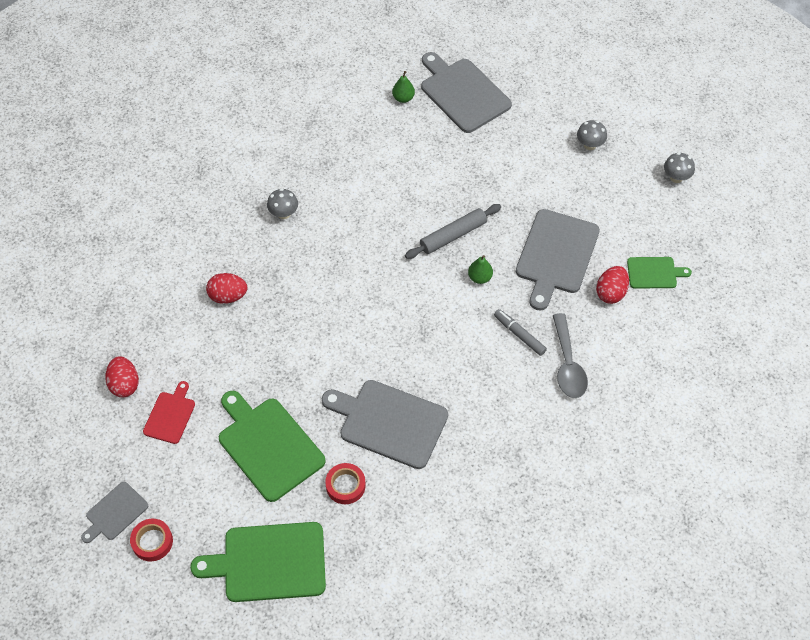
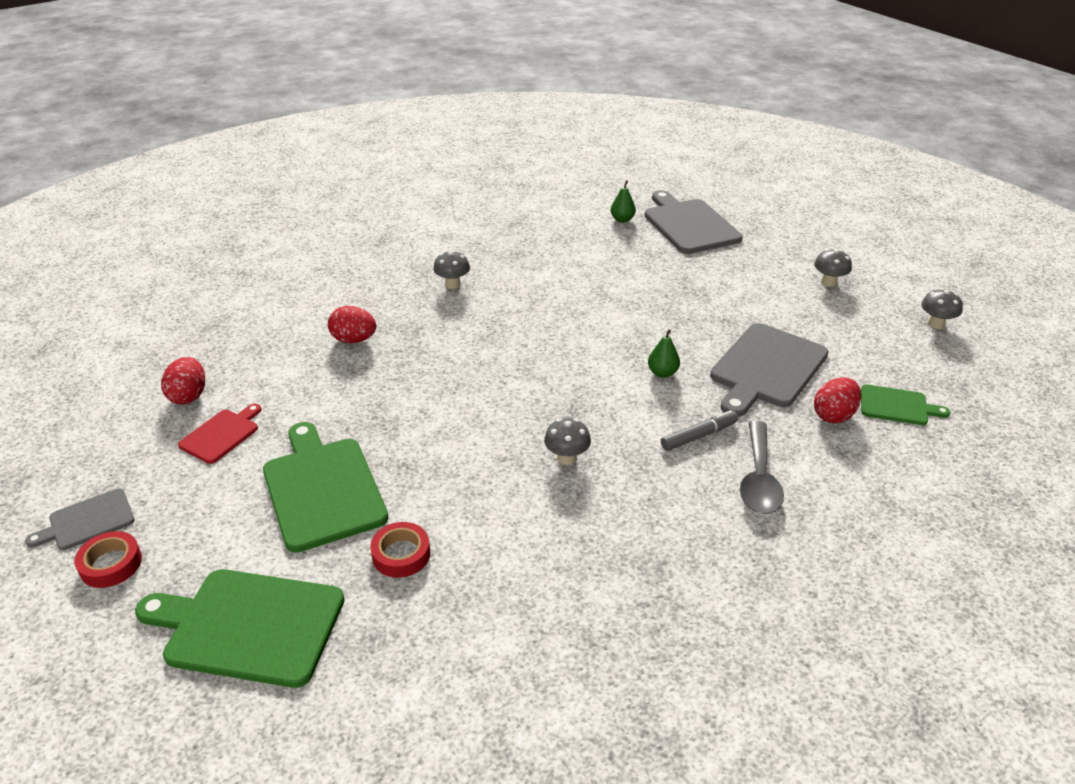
camera: 15 degrees right, 20 degrees down
(389, 422) = (491, 495): grey cutting board -> none
(431, 377) = (567, 458): none -> grey mushroom
(453, 235) = (641, 331): grey rolling pin -> none
(519, 335) = (699, 436): grey marker -> grey marker turned 90 degrees clockwise

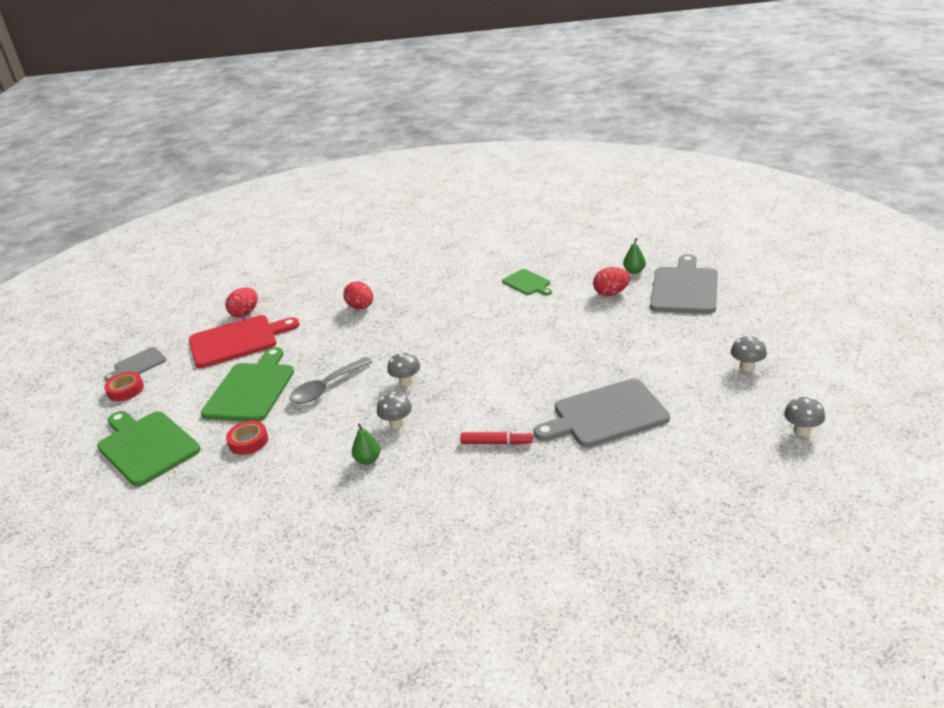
camera: 40 degrees right, 5 degrees down
(88, 521) = (138, 364): grey cutting board -> grey cutting board turned 45 degrees counterclockwise
(221, 434) = (237, 341): red cutting board -> red cutting board, size x1.86
(452, 284) = (458, 287): grey mushroom -> grey mushroom (406, 382)
(662, 373) = (525, 392): green pear -> green pear (368, 460)
(699, 436) = (496, 443): grey marker -> red marker
(759, 479) = (501, 487): grey spoon -> grey spoon (326, 388)
(833, 415) = (613, 467): red egg -> red egg (611, 293)
(897, 406) = (675, 479): green cutting board -> green cutting board (527, 283)

